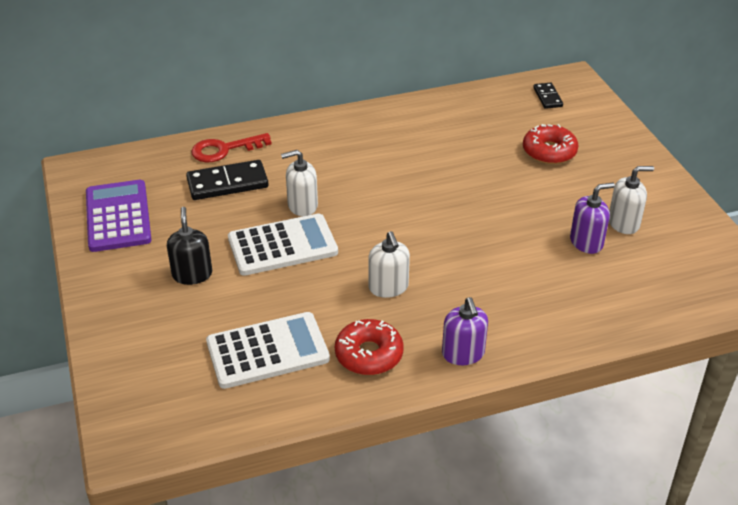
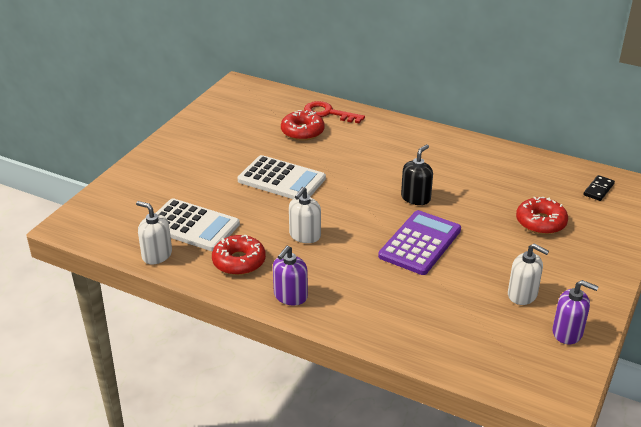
camera: 45 degrees right, 5 degrees down
(118, 216) = (222, 118): purple calculator -> purple calculator (420, 243)
(192, 274) = (214, 166): black soap dispenser -> black soap dispenser (415, 198)
(227, 183) = (302, 131): black domino -> red donut
(302, 206) = (325, 165): white soap dispenser -> white soap dispenser (157, 255)
(586, 242) = (474, 289): purple soap dispenser -> purple soap dispenser (567, 332)

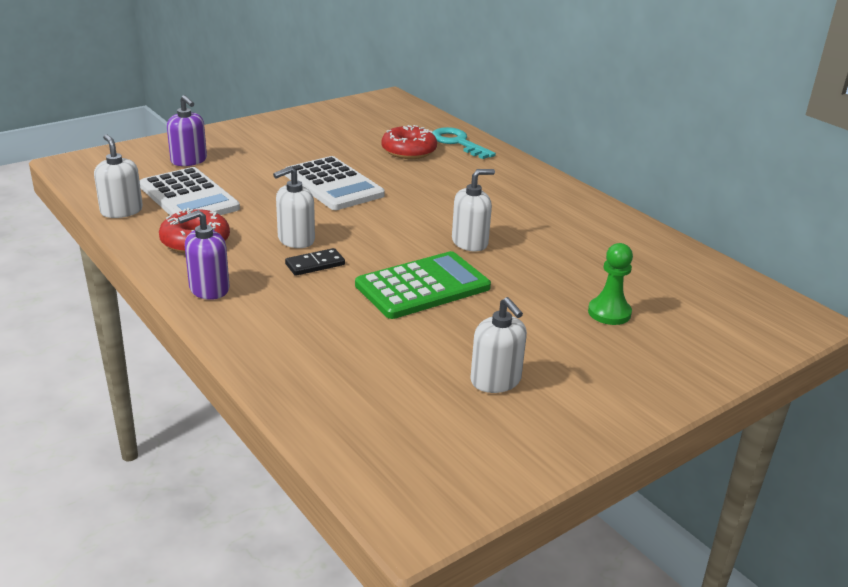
camera: 25 degrees right, 5 degrees down
(328, 113) = (458, 143): red key -> turquoise key
(415, 198) = (470, 242): black soap dispenser -> white soap dispenser
(420, 243) = (423, 286): purple calculator -> green calculator
(540, 222) = (609, 313): red donut -> green pawn
(567, 332) = (512, 444): purple soap dispenser -> purple soap dispenser (189, 160)
(598, 189) = (733, 302): black domino -> black domino (315, 264)

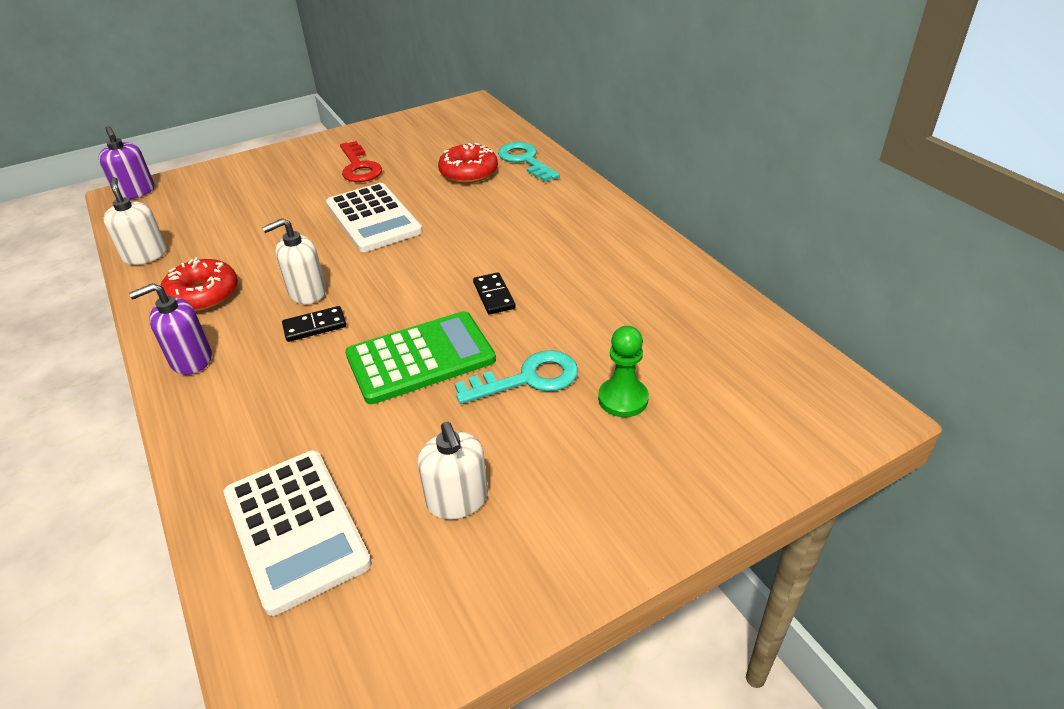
camera: 10 degrees right, 10 degrees up
(188, 197) = (219, 237): white calculator -> white calculator (295, 528)
(189, 160) = (238, 189): purple soap dispenser -> purple soap dispenser (136, 192)
(301, 145) = (359, 167): none -> red key
(470, 242) = (494, 295): white soap dispenser -> black domino
(523, 300) = (528, 379): none -> turquoise key

